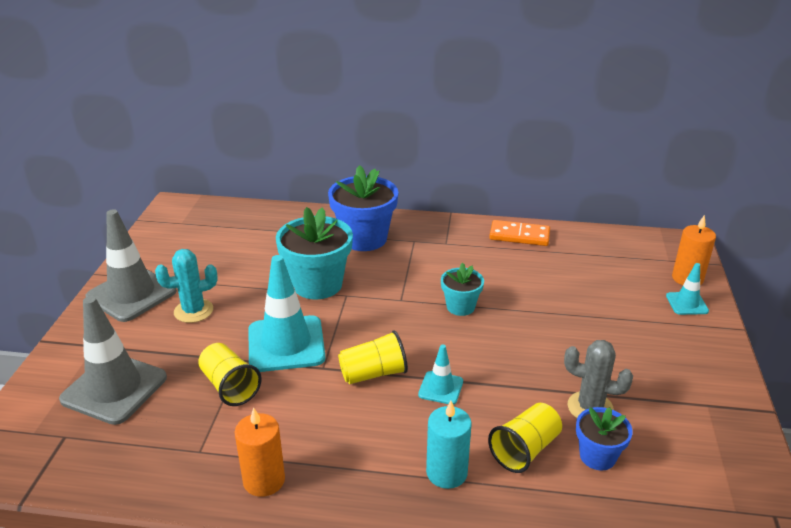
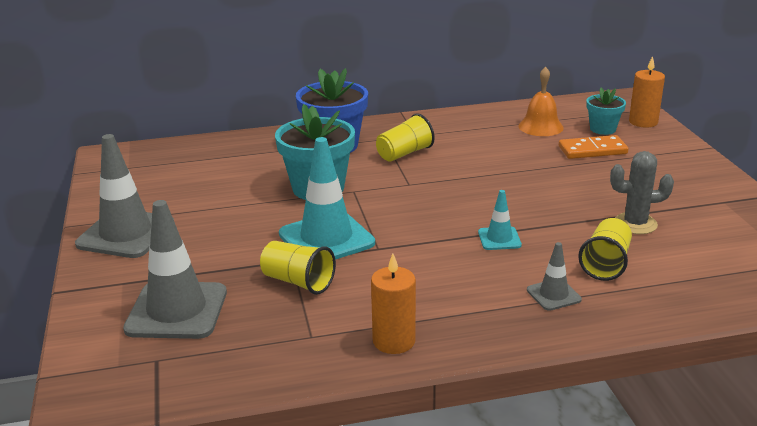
camera: 20 degrees left, 5 degrees down
(193, 311) = (207, 233): turquoise cactus -> none
(373, 373) = (430, 242): yellow cup -> yellow cup (404, 153)
(446, 472) = (553, 295): turquoise candle -> grey traffic cone
(460, 307) = (468, 178): turquoise flower pot -> turquoise flower pot (602, 129)
(519, 235) = (478, 118): orange domino -> orange domino (592, 150)
(574, 260) = (540, 127): none -> orange bell
(597, 456) = (667, 254): blue flower pot -> none
(686, 303) = (656, 139): turquoise traffic cone -> none

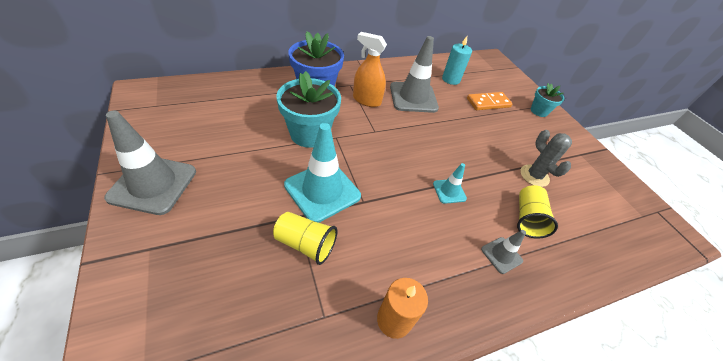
camera: 15 degrees left, 20 degrees up
(177, 311) = (201, 287): grey traffic cone -> grey traffic cone (413, 97)
(404, 153) = (366, 100): yellow cup -> orange spray bottle
(540, 127) = (451, 79): orange bell -> turquoise candle
(602, 129) = (489, 84): turquoise flower pot -> turquoise flower pot (539, 111)
(635, 224) = (534, 176): grey cactus -> grey cactus turned 75 degrees clockwise
(643, 122) = (511, 79): orange candle -> none

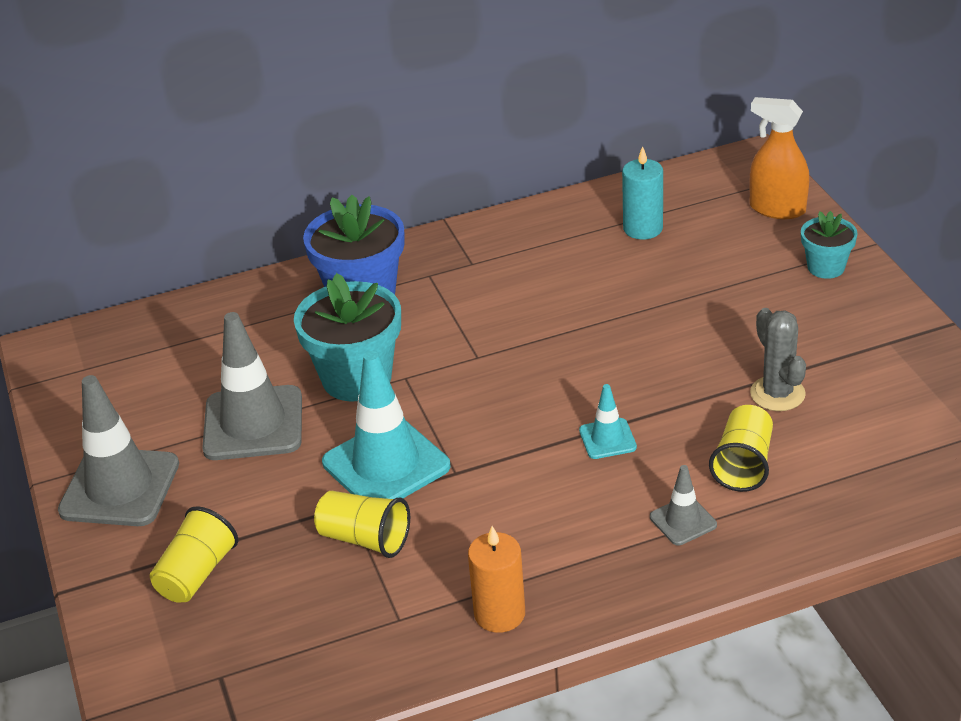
camera: 10 degrees right, 10 degrees down
(187, 259) = (196, 574): none -> yellow cup
(366, 100) = (462, 301): orange spray bottle -> orange spray bottle (777, 209)
(413, 97) = (557, 280): grey traffic cone -> grey traffic cone (253, 423)
(488, 103) = (716, 267): orange domino -> none

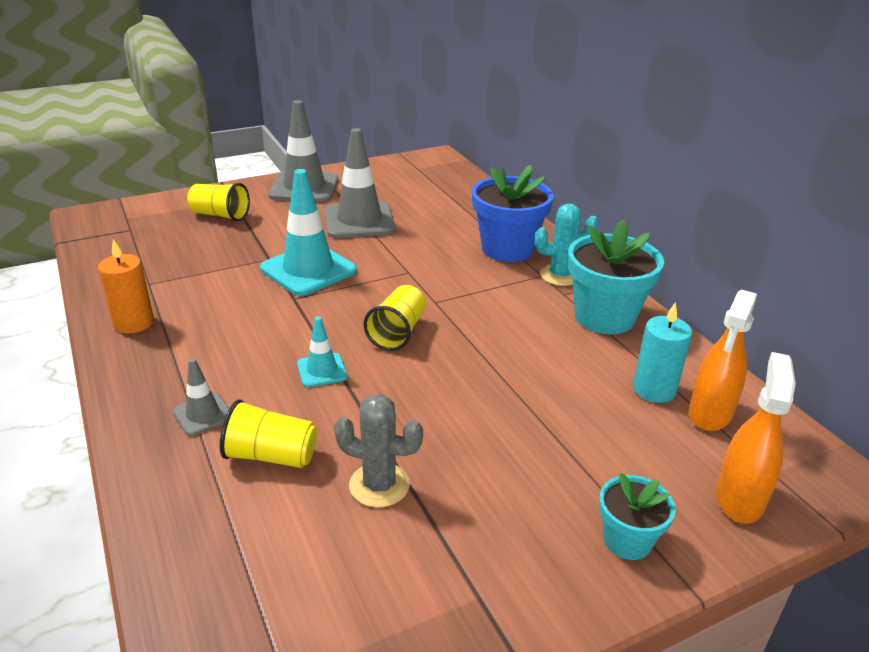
camera: 80 degrees right, 5 degrees down
(357, 378) = (407, 253): turquoise flower pot -> turquoise flower pot (604, 317)
(365, 539) = (232, 266): yellow cup -> yellow cup (398, 332)
(432, 262) = (560, 275): none -> turquoise cactus
(676, 204) = (710, 413): none -> orange spray bottle
(777, 394) = (379, 485): grey cactus -> grey cactus turned 45 degrees clockwise

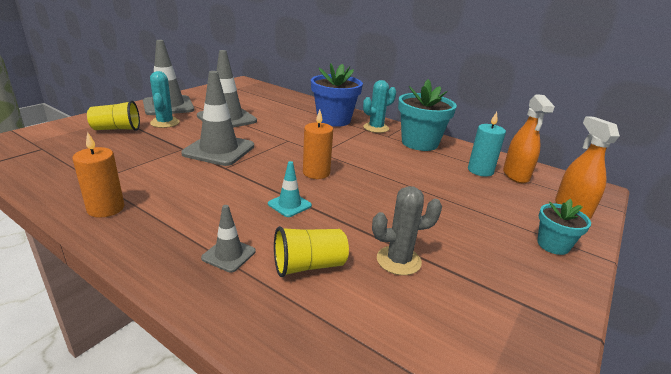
camera: 30 degrees left, 5 degrees down
(279, 214) = (165, 123): none -> turquoise cactus
(308, 270) = (219, 150): turquoise traffic cone -> grey traffic cone
(398, 332) = (316, 173): yellow cup -> orange candle

